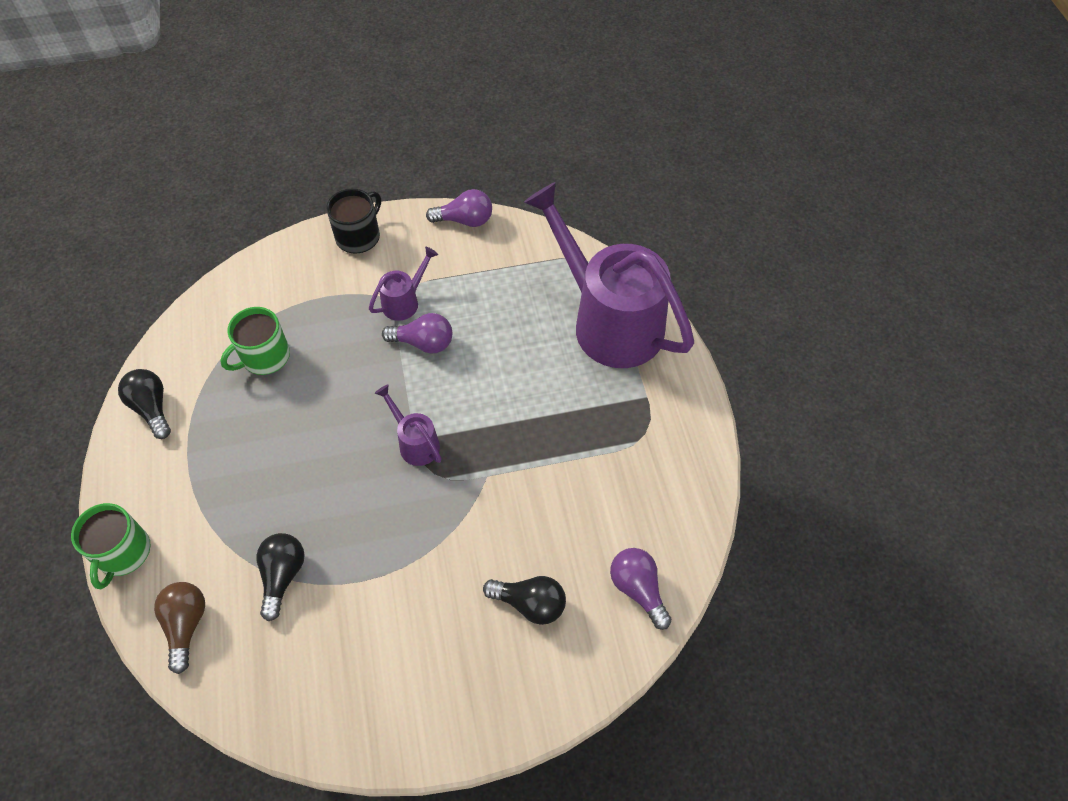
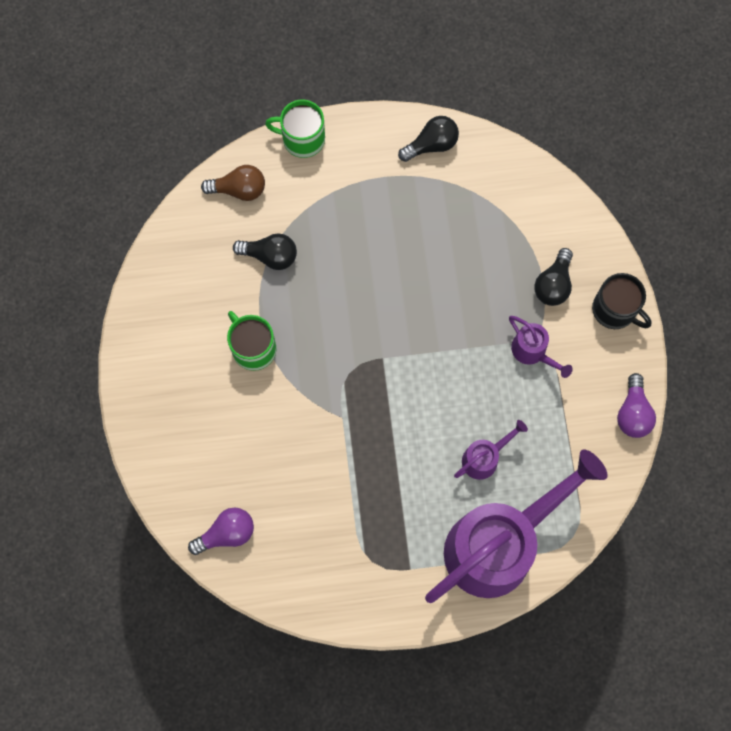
camera: 95 degrees right, 15 degrees up
(264, 357) = (478, 231): green mug -> green mug (253, 348)
(415, 442) = (380, 358): purple watering can -> purple watering can (484, 458)
(423, 343) = (484, 368): purple light bulb -> none
(530, 603) = (225, 444): black light bulb -> black light bulb (553, 284)

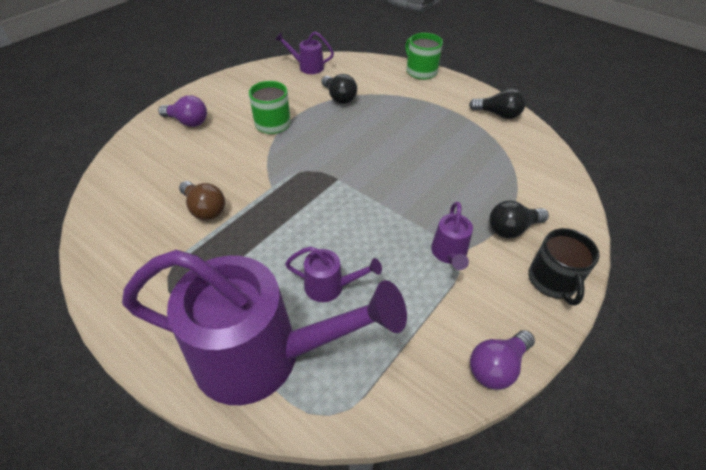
camera: 45 degrees right, 25 degrees down
(185, 238) = (307, 67): none -> purple watering can
(226, 533) = (123, 185): purple light bulb -> purple light bulb (188, 122)
(239, 190) = (360, 68): brown light bulb -> brown light bulb (204, 209)

